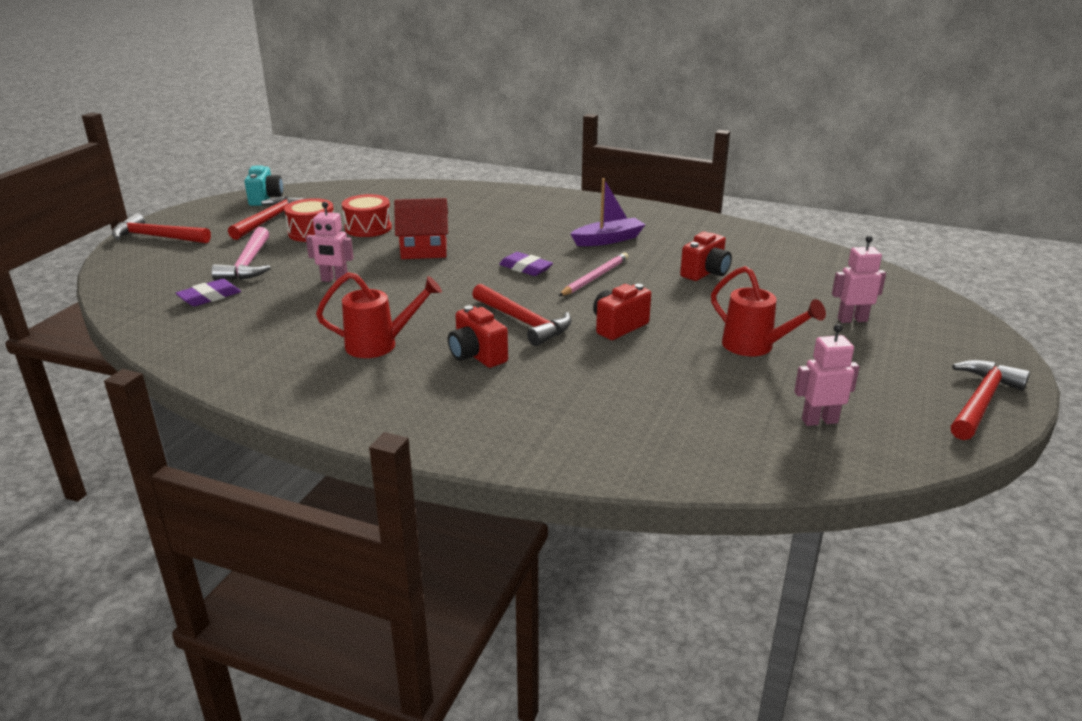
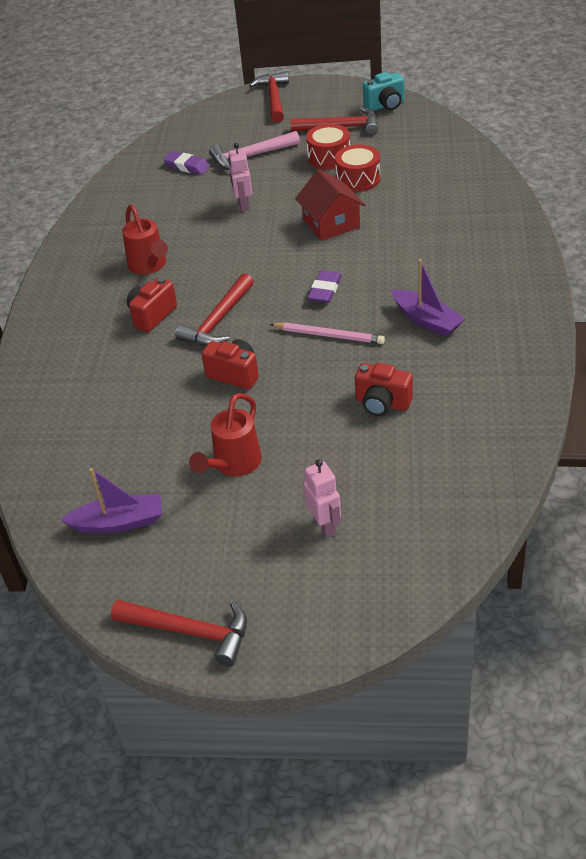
camera: 75 degrees right, 15 degrees up
(819, 421) = (119, 522): pink robot -> purple boat

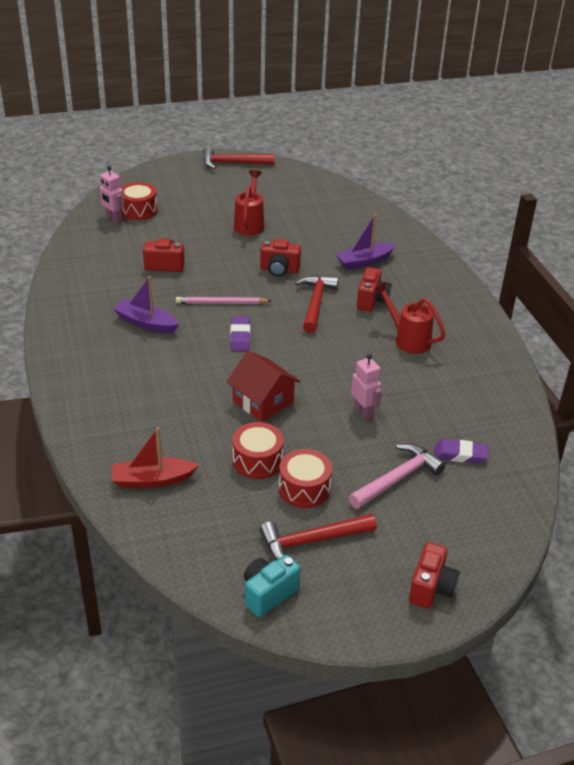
camera: 155 degrees right, 5 degrees down
(119, 522) = (301, 193): purple boat -> purple boat (364, 261)
(274, 99) = (431, 588): red hammer -> red camera
(325, 526) = (180, 205): pink robot -> pink robot (113, 219)
(395, 524) = (139, 210): none -> red drum
(452, 175) = (152, 480): none -> red boat

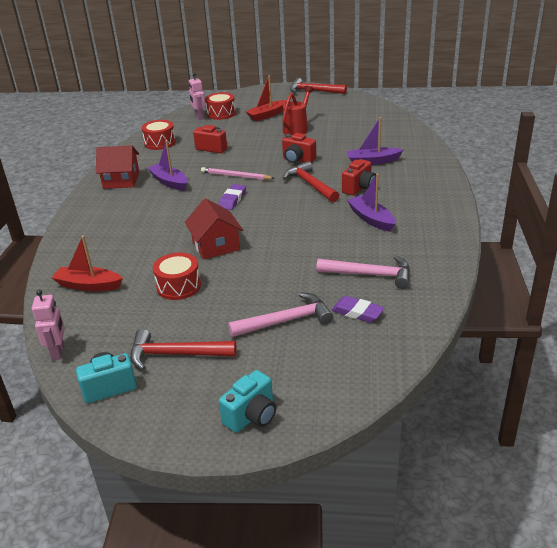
camera: 25 degrees right, 5 degrees down
(81, 329) = (121, 180): none -> red house
(199, 207) = (267, 115): none -> red boat
(304, 488) = (200, 313): red drum -> red drum (160, 143)
(315, 303) = (310, 185): red hammer -> red hammer turned 60 degrees counterclockwise
(363, 412) = (293, 266): pink robot -> pink robot (58, 352)
(408, 339) = (371, 219): red watering can -> purple boat
(431, 588) = (252, 416): red camera -> turquoise camera
(446, 408) = (369, 274): none -> pink hammer

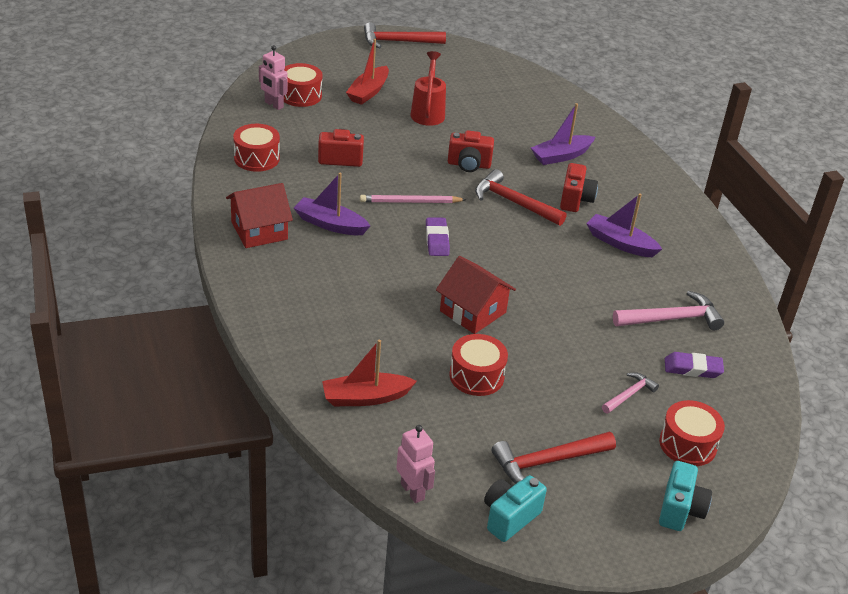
camera: 30 degrees left, 5 degrees up
(286, 321) = (629, 394): pink hammer -> pink hammer, size x0.58
(303, 367) = (688, 444): none -> red drum

